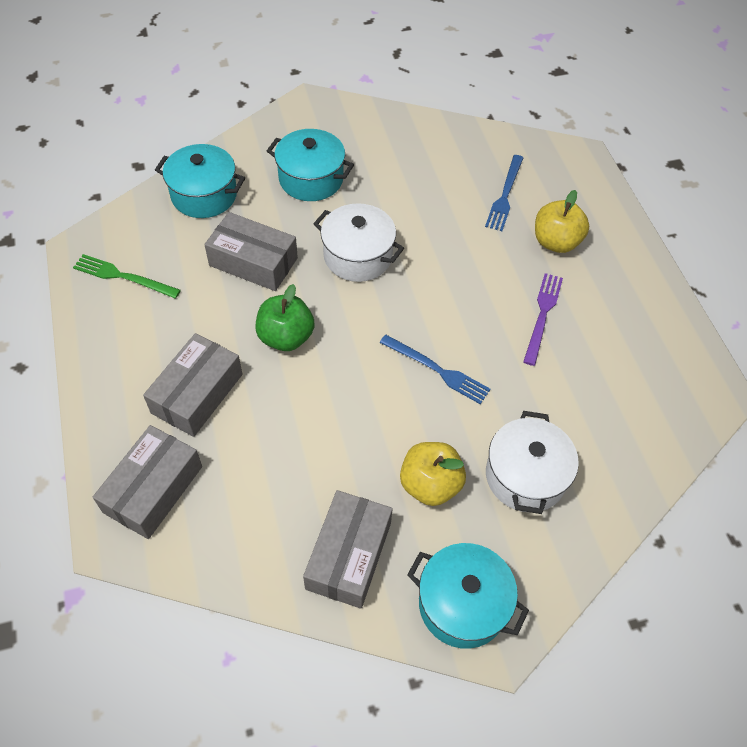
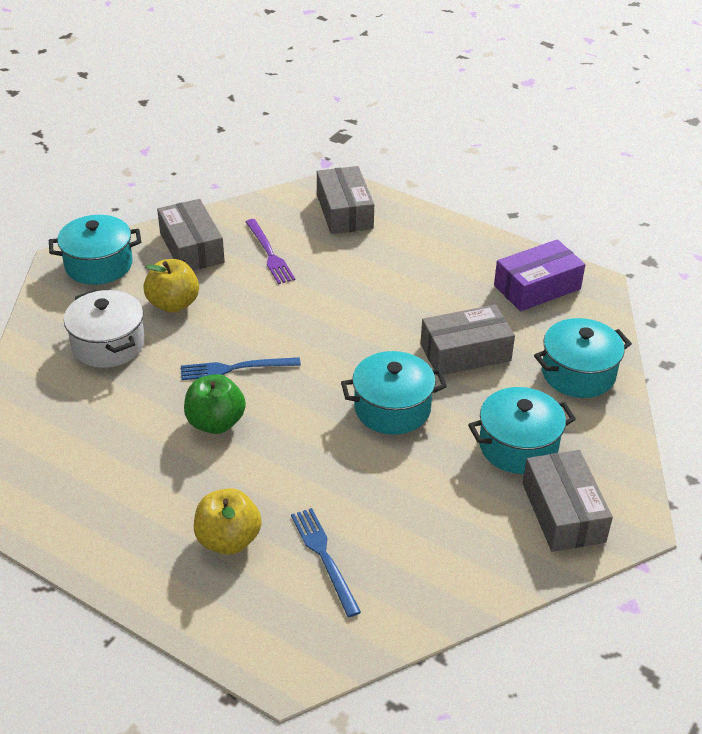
camera: 140 degrees right, 15 degrees down
(123, 277) = (537, 287): green fork -> purple box
(197, 393) = (385, 261): grey box -> grey box (563, 512)
(286, 337) = (372, 322): green apple -> green apple (215, 423)
(358, 256) = (392, 408): white pot -> turquoise pot
(542, 315) = (185, 461): purple fork -> purple fork (269, 253)

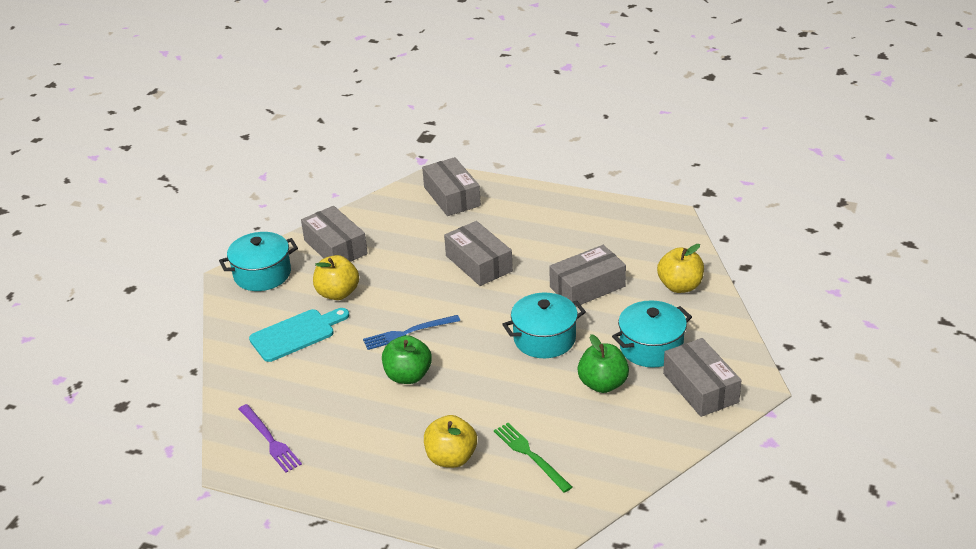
camera: 10 degrees left, 5 degrees down
(108, 344) = (296, 334): white pot -> turquoise cutting board
(269, 253) = (402, 240): purple fork -> purple fork (270, 440)
(324, 557) = (530, 455): blue fork -> green fork
(347, 298) = (479, 263): none -> grey box
(443, 482) = (603, 384): none -> green apple
(537, 287) = (627, 227): purple box -> none
(578, 373) = (680, 286): turquoise pot -> yellow apple

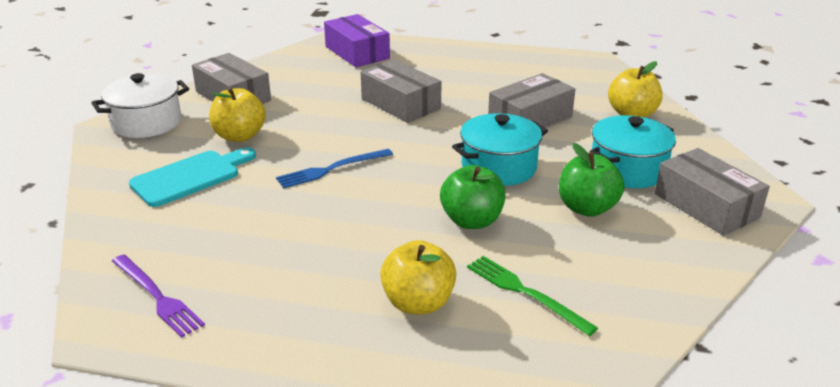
camera: 10 degrees left, 5 degrees down
(262, 274) = (146, 123): turquoise pot -> white pot
(408, 376) = (339, 212): green apple -> green apple (472, 221)
(451, 196) = (357, 52): grey box -> purple box

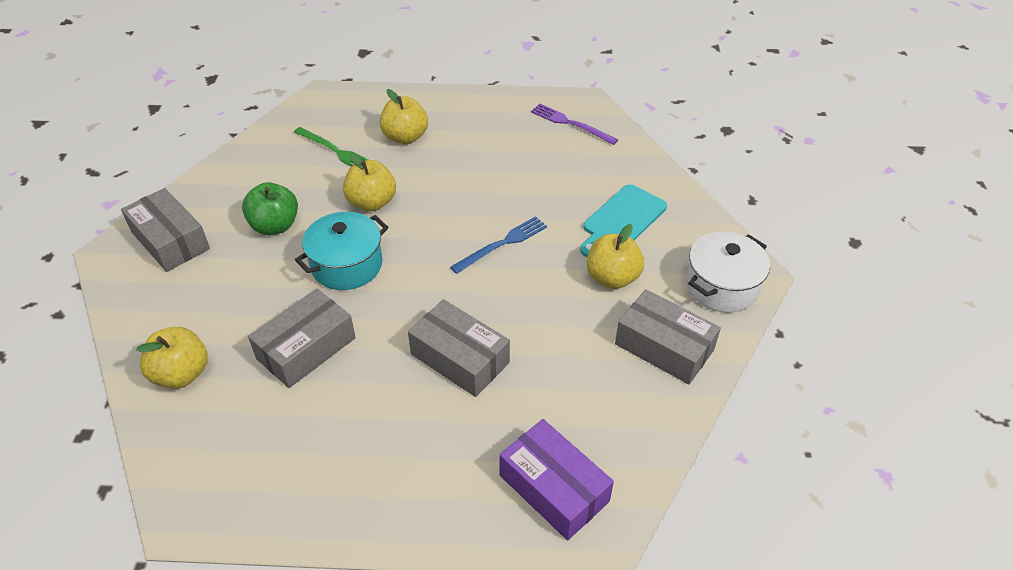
camera: 170 degrees right, 15 degrees up
(472, 221) = (372, 202): green apple -> yellow apple
(627, 169) = (222, 277): turquoise pot -> none

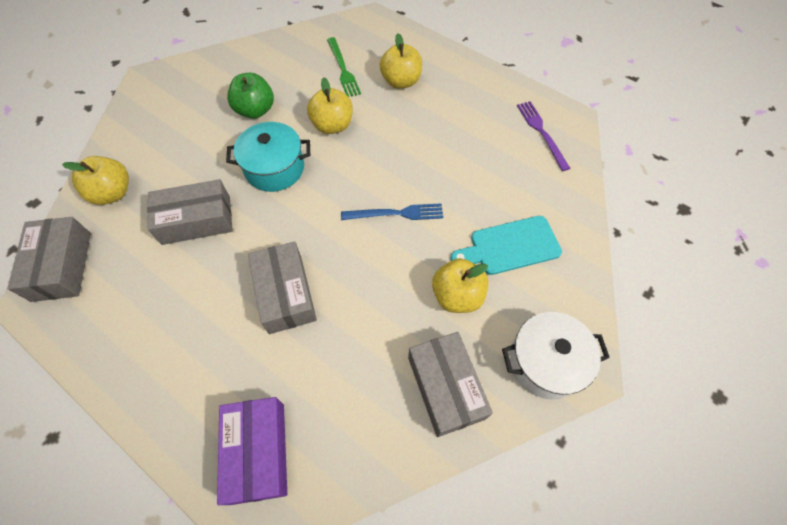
camera: 35 degrees right, 15 degrees up
(170, 240) = (186, 87): grey box -> grey box (62, 266)

